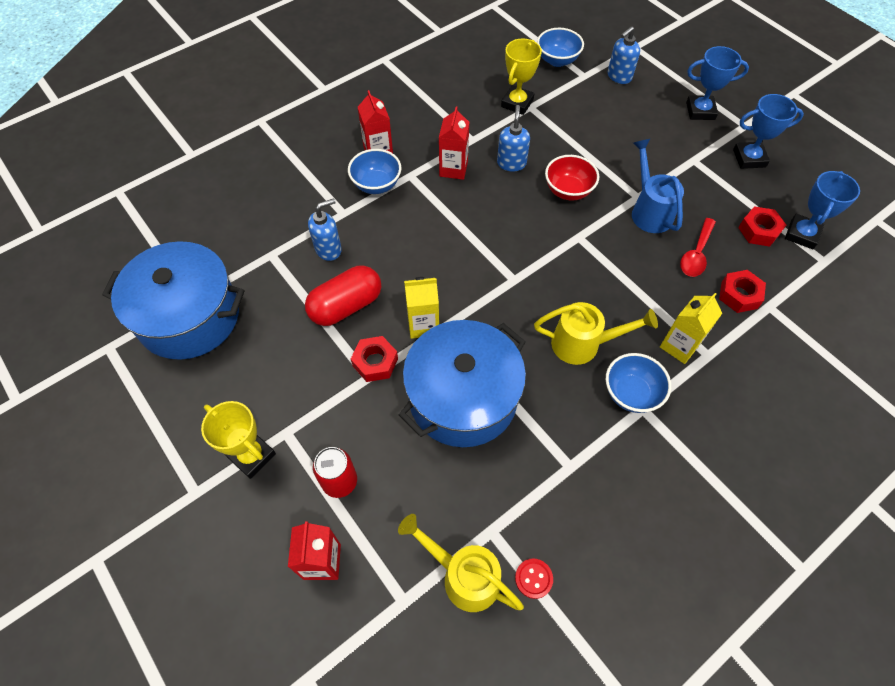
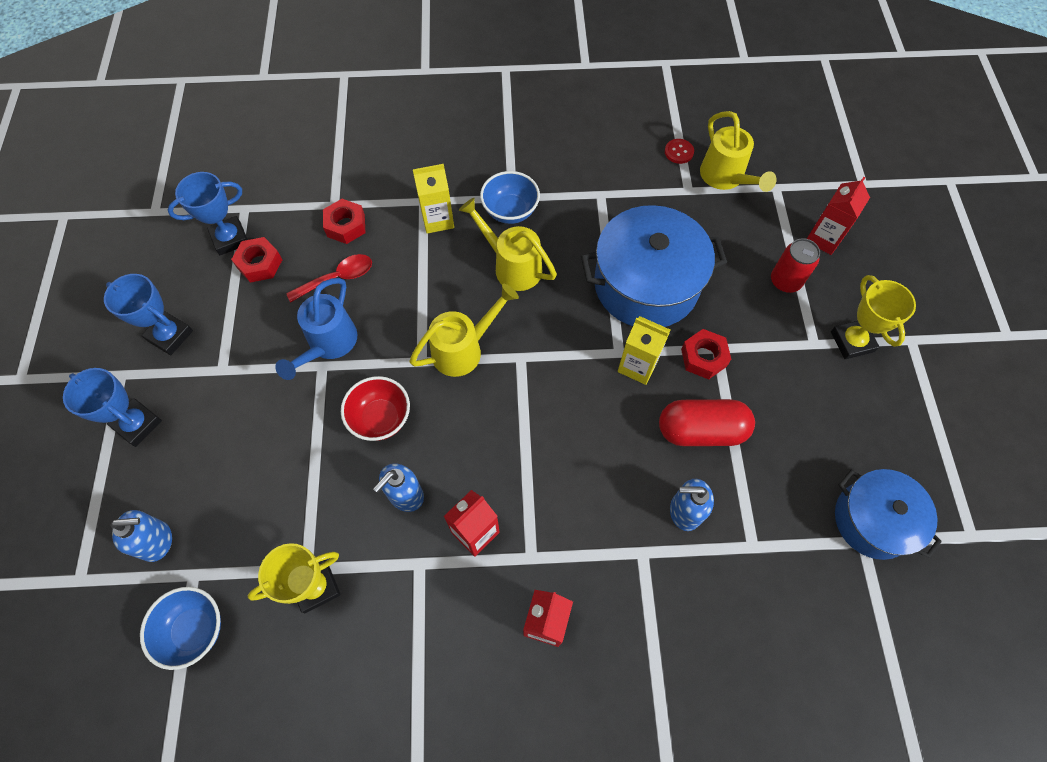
camera: 145 degrees left, 5 degrees up
(189, 316) = (873, 520): blue pot -> blue pot, size x0.64
(376, 184) = (579, 570): blue bowl -> none
(558, 260) = (463, 349): none -> yellow watering can

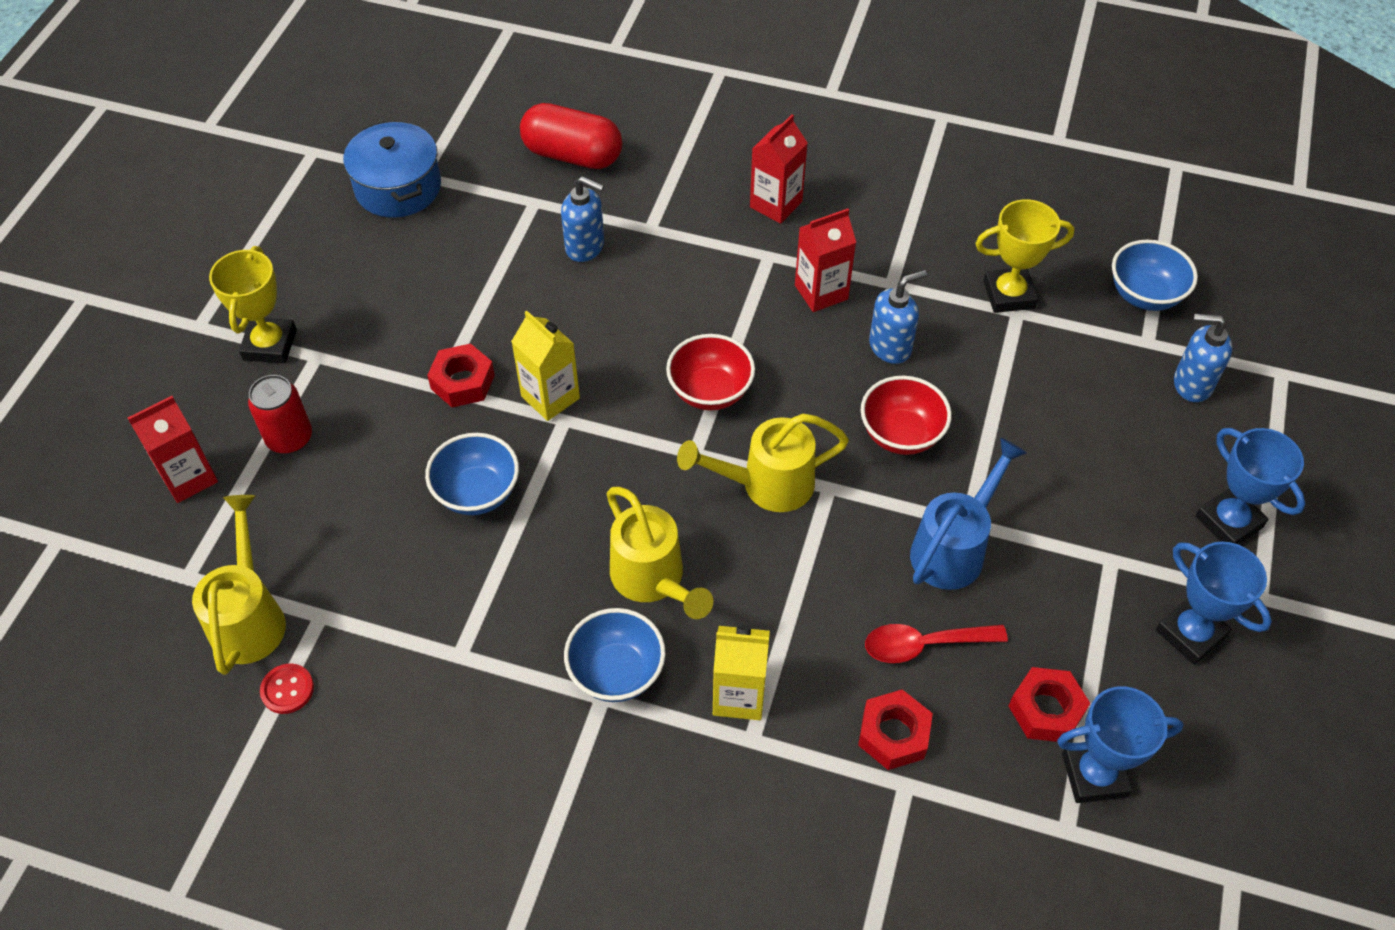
camera: 160 degrees left, 10 degrees down
(528, 408) = (710, 391): none -> red bowl
(646, 284) = (477, 493): blue pot -> blue bowl
(701, 430) = (518, 310): red capsule -> red capsule (572, 155)

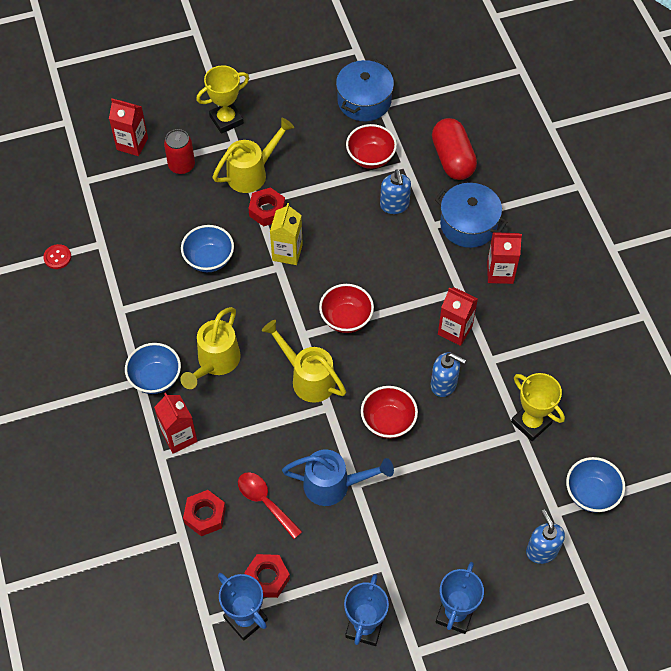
camera: 55 degrees right, 5 degrees up
(249, 618) = (81, 218): yellow watering can -> yellow watering can (251, 173)
(490, 230) = (370, 158): none -> red bowl
(681, 194) = (468, 224): none -> blue pot
(739, 696) = (179, 436): yellow carton -> red carton

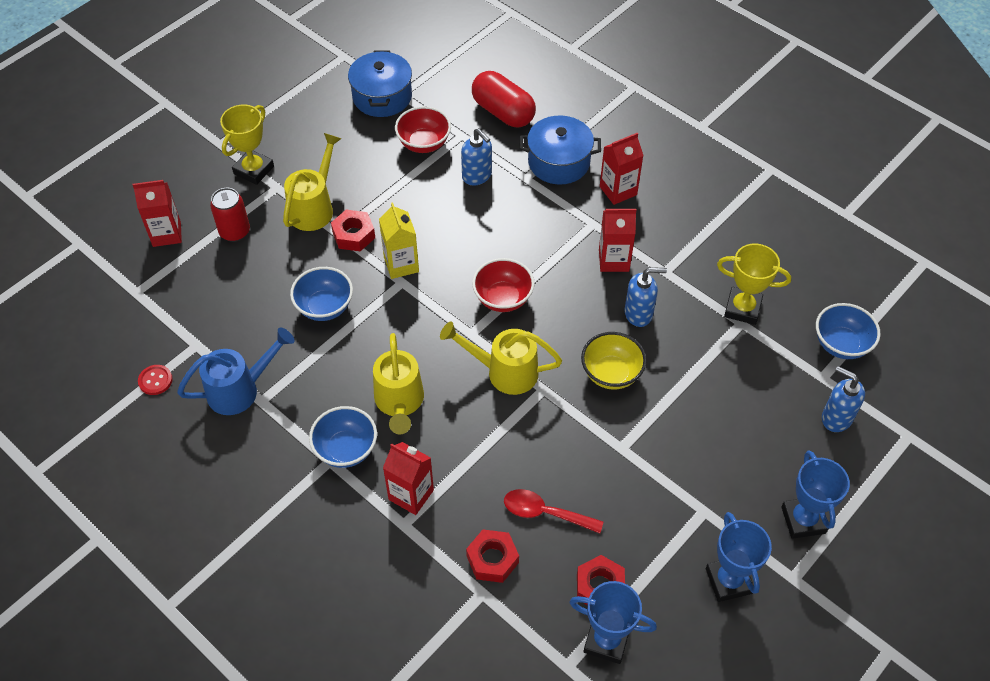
camera: 30 degrees left, 5 degrees down
(333, 485) = (601, 460): blue watering can -> blue watering can (239, 390)
(388, 421) = (611, 373): red bowl -> yellow bowl

